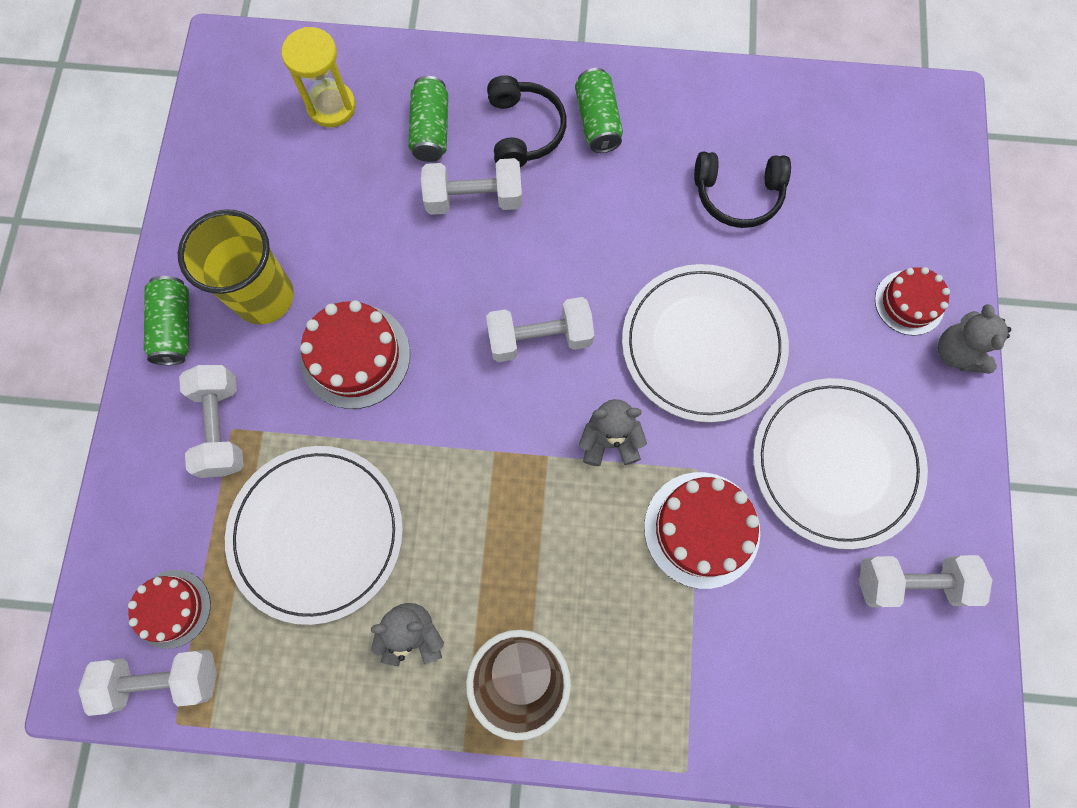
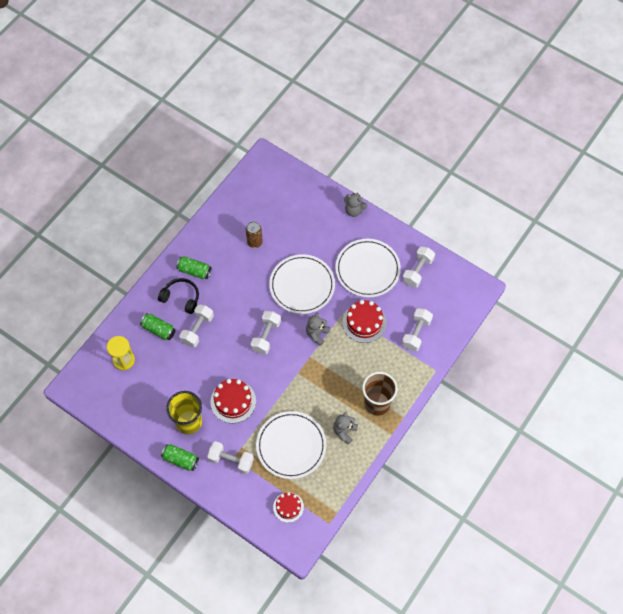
camera: 60 degrees left, 10 degrees down
(163, 679) = (311, 521): white dumbbell -> white dumbbell (416, 333)
(737, 195) = (254, 242): black headphones -> brown can
(909, 302) = (328, 213): red cake -> none

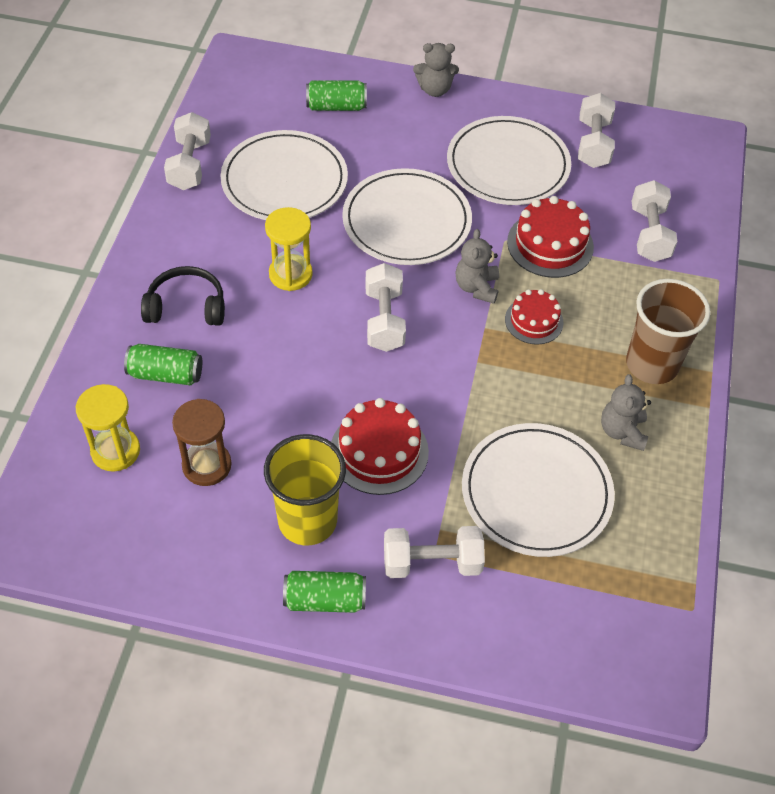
camera: 25 degrees left, 10 degrees down
(158, 381) = (207, 465): none -> brown hourglass
(194, 271) = (192, 256): green can -> green can (336, 106)
(197, 329) = (245, 349): white dumbbell -> white dumbbell (189, 165)
(234, 297) = (290, 274): none -> yellow hourglass
(254, 242) = (284, 180): brown can -> white plate
(288, 507) = (596, 610): red cake -> red cake (534, 321)

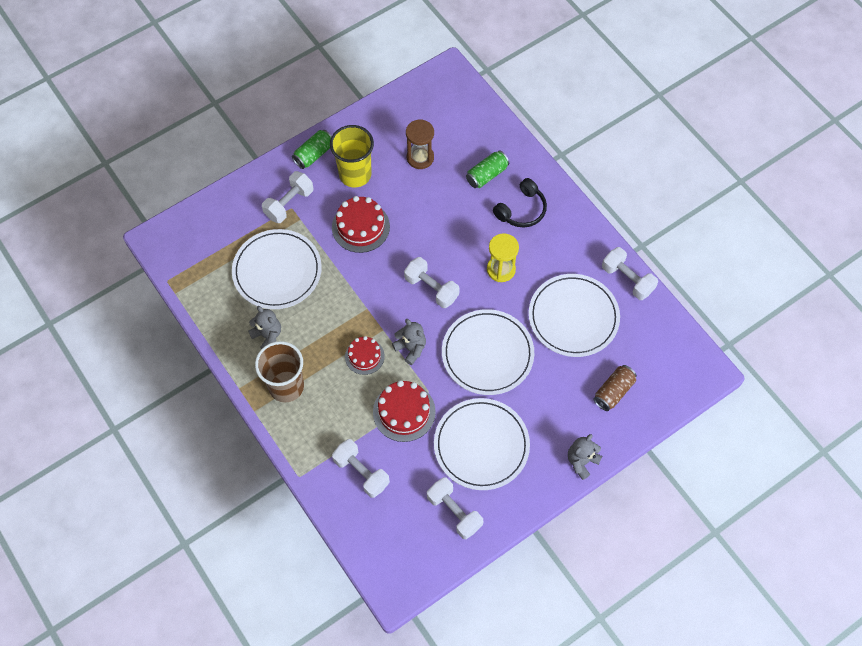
camera: 135 degrees right, 10 degrees up
(115, 451) = (461, 130): yellow hourglass -> none
(336, 106) = (613, 391): green can -> brown can

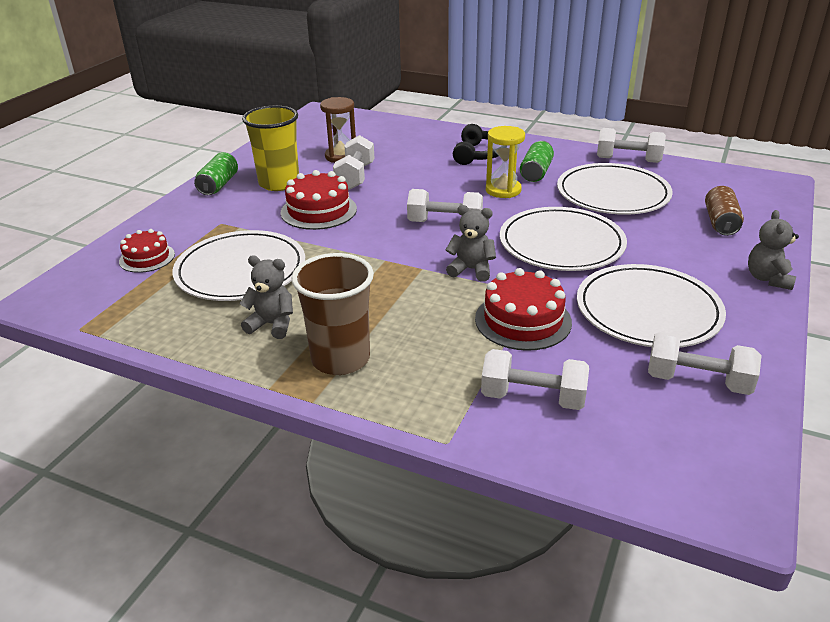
camera: 30 degrees left, 30 degrees down
(289, 204) = (215, 221): white dumbbell -> white dumbbell (355, 177)
(364, 356) = (421, 295): red cake -> red cake (147, 258)
(487, 175) = (420, 147): green can -> green can (536, 172)

